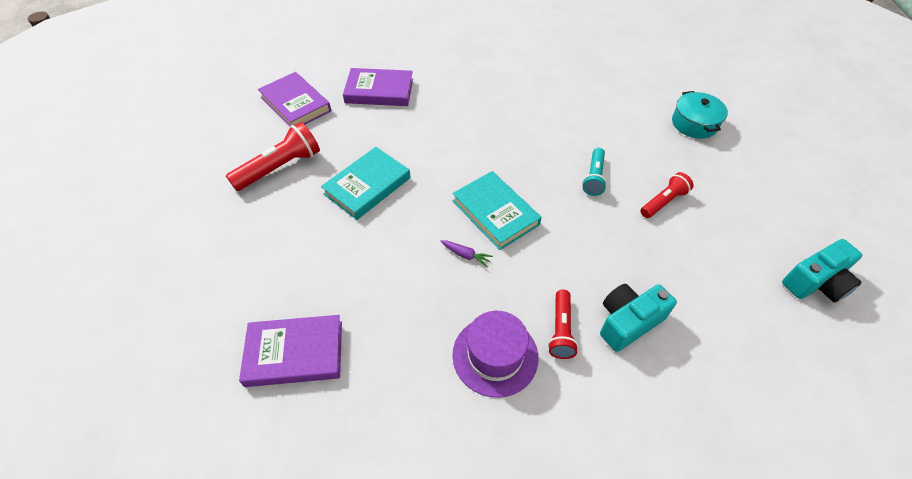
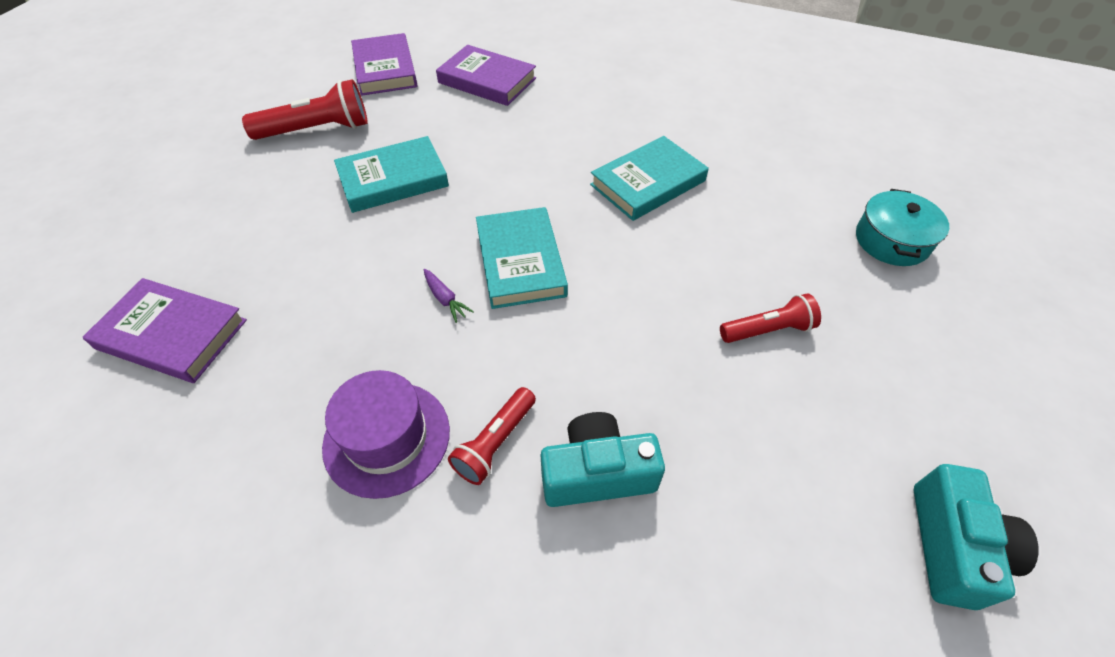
camera: 25 degrees right, 0 degrees up
(537, 132) = (648, 183): none -> turquoise book
(593, 178) = (685, 263): turquoise flashlight -> none
(816, 282) = (952, 546): turquoise camera -> turquoise camera turned 75 degrees counterclockwise

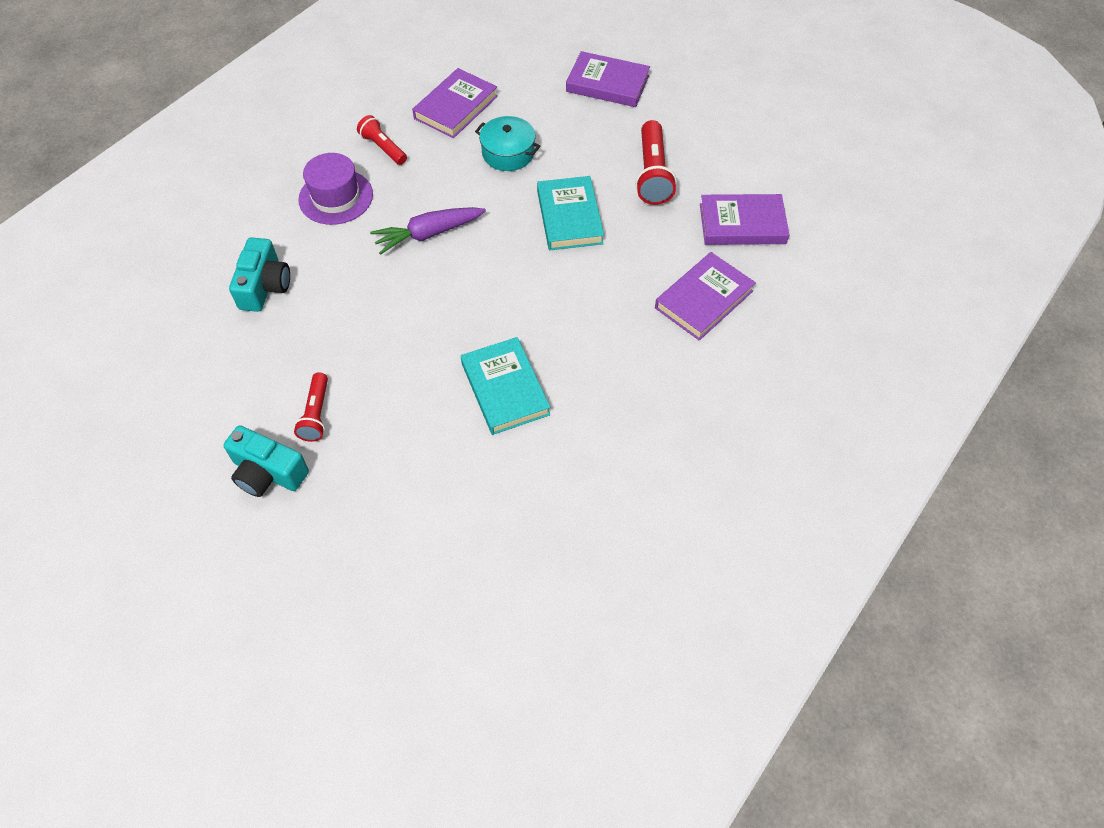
camera: 105 degrees right, 5 degrees up
(146, 186) = (607, 84): none -> purple book
(445, 299) = (428, 234): purple carrot -> purple carrot, size x2.07
(495, 443) = (308, 243): red flashlight -> red flashlight (383, 148)
(520, 261) = (446, 281): turquoise book -> none
(891, 241) = (360, 554): turquoise pot -> turquoise pot (508, 153)
(952, 546) = (129, 443): turquoise camera -> turquoise camera (268, 473)

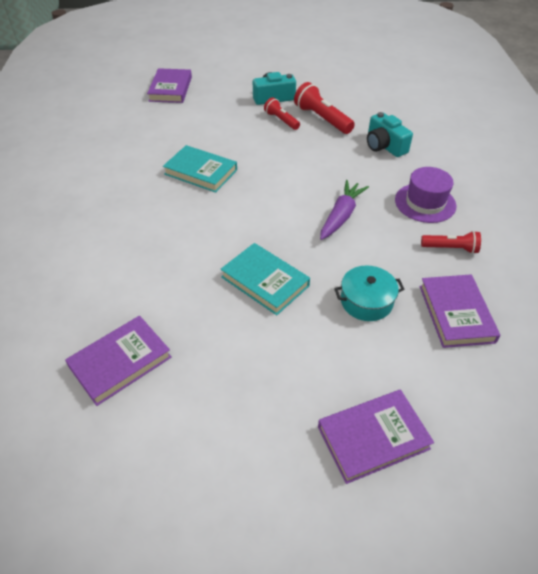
camera: 140 degrees right, 10 degrees down
(652, 174) = (235, 360): red flashlight -> red flashlight (322, 119)
(703, 299) = (114, 282): purple book -> purple book (171, 89)

